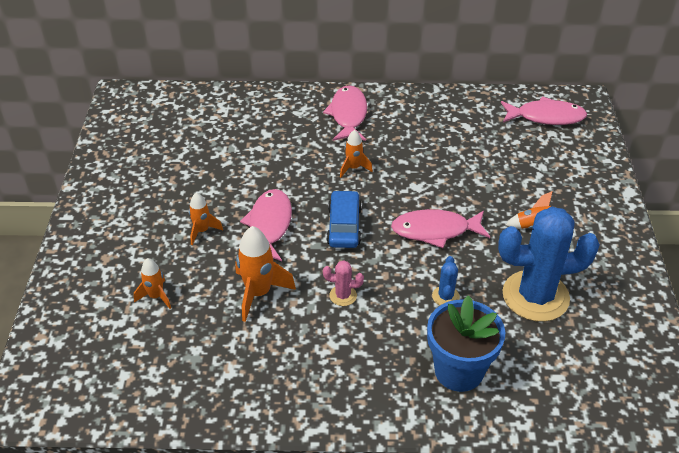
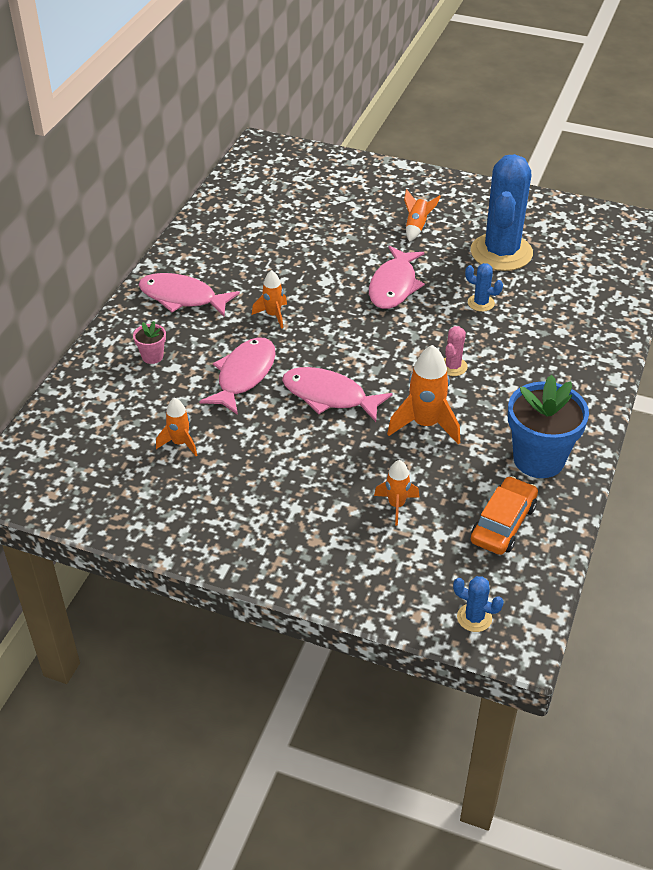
camera: 70 degrees left, 0 degrees up
(43, 373) = (474, 618): none -> blue cactus
(154, 372) = (503, 523): none -> orange car
(202, 231) = (311, 450): orange rocket -> orange rocket (180, 443)
(273, 120) = (152, 356): none -> pink flower pot
(344, 226) = (357, 343): blue car -> none
(459, 371) = (568, 319): blue flower pot -> blue flower pot (538, 459)
(546, 117) = (272, 173): pink fish -> pink fish (244, 375)

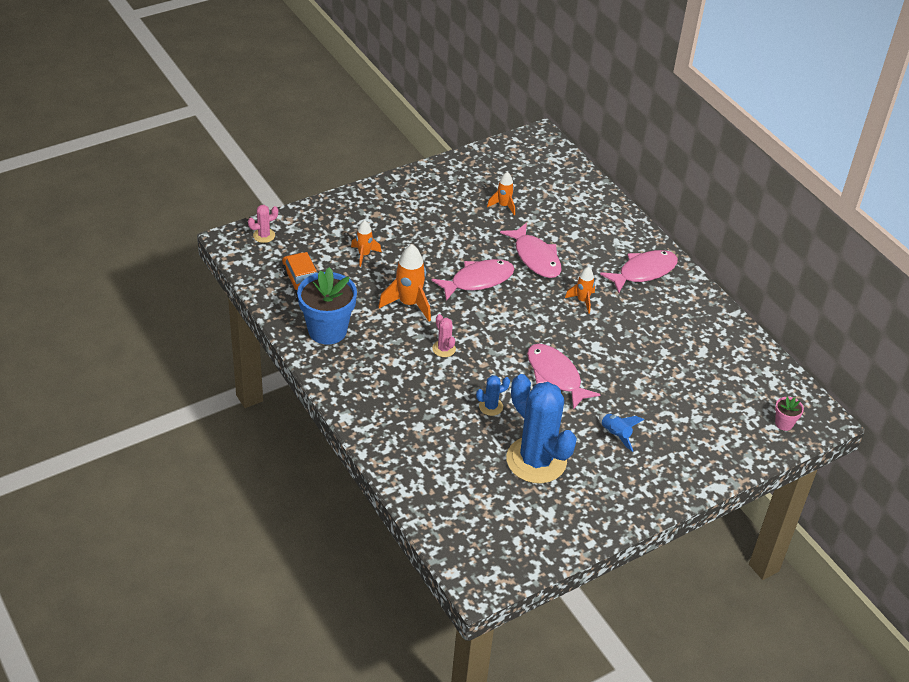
camera: 125 degrees right, 0 degrees up
(152, 356) = (593, 231): pink flower pot -> pink flower pot (784, 423)
(417, 227) = (615, 435): orange rocket -> blue rocket
(474, 618) = (264, 235): blue cactus -> pink cactus

